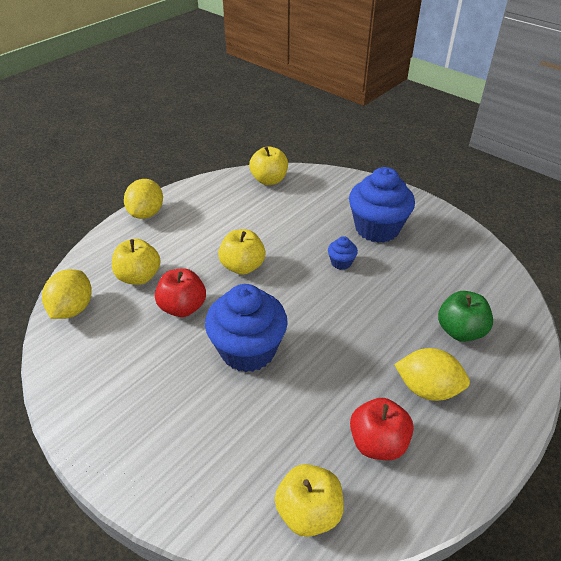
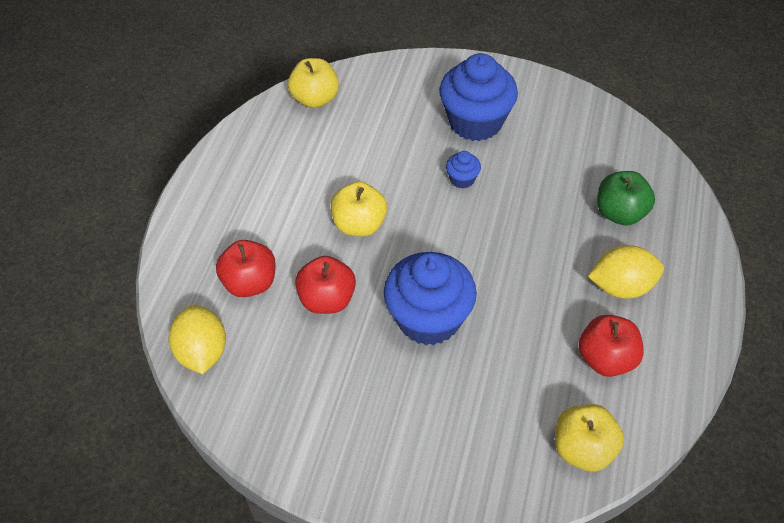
camera: 25 degrees left, 10 degrees up
(139, 277) = (250, 283): yellow apple -> red apple
(146, 213) = (197, 198): yellow lemon -> none

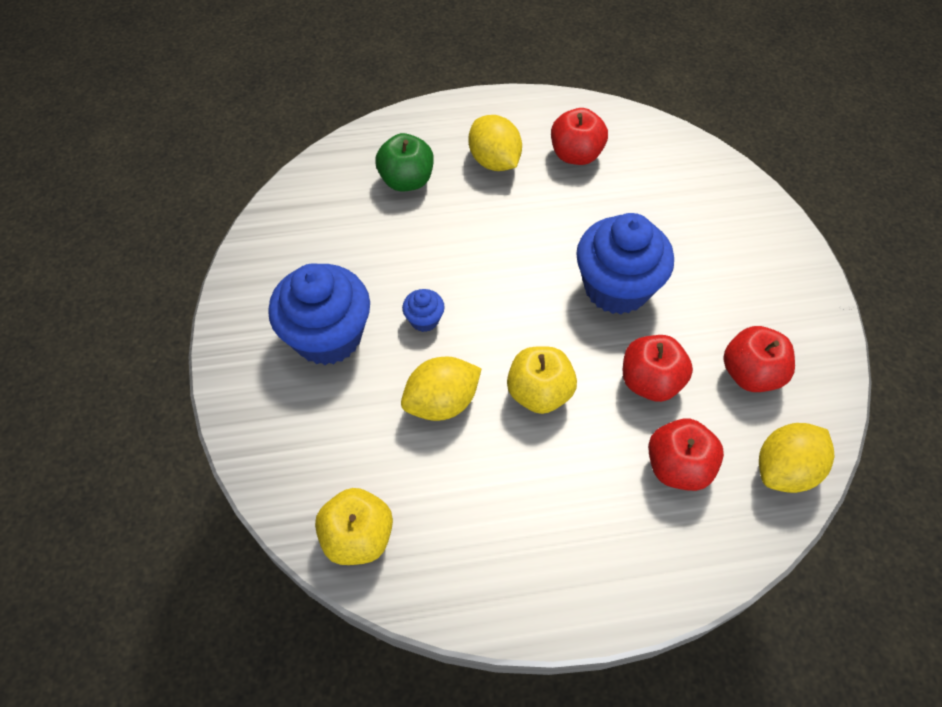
camera: 115 degrees left, 5 degrees up
(292, 375) = (750, 374): none -> red apple
(384, 167) = (442, 402): none -> yellow lemon
(583, 449) = (666, 150): yellow apple -> none

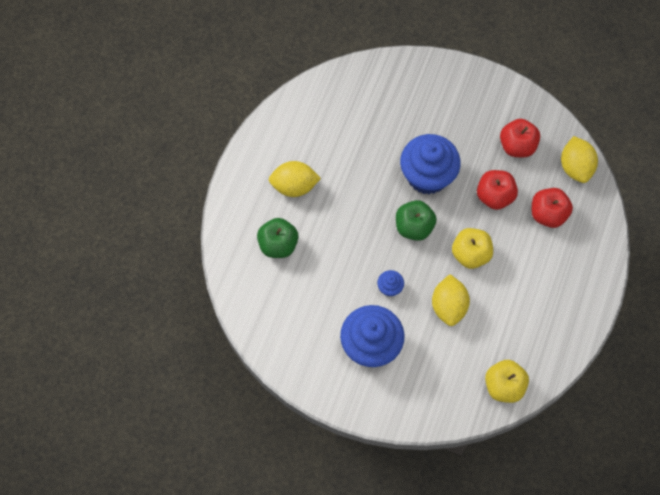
camera: 60 degrees left, 10 degrees up
(531, 306) = (414, 227): none -> green apple
(576, 155) = (318, 138): red apple -> none

